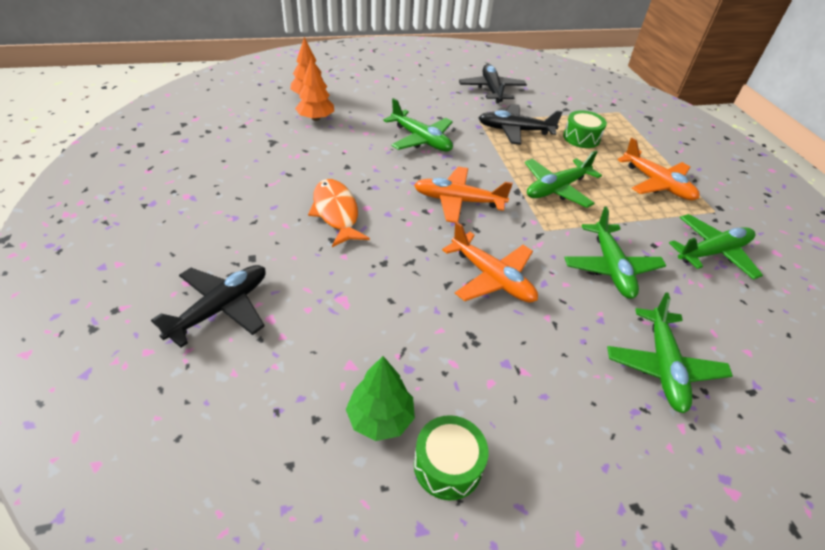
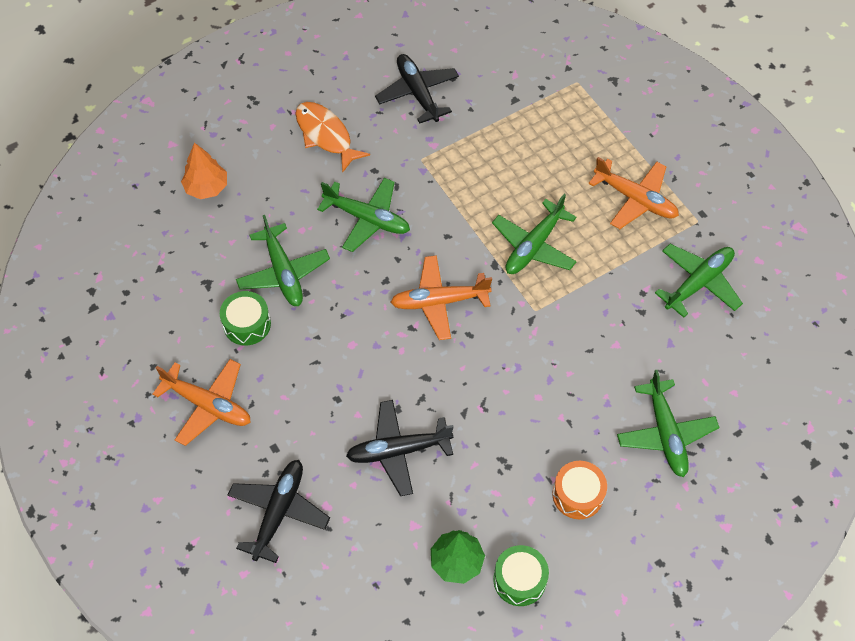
camera: 15 degrees left, 15 degrees up
(316, 118) = (234, 225): orange tree -> none
(336, 213) = (325, 363): orange fish -> orange fish (326, 135)
(492, 278) = (501, 390): orange plane -> orange plane (208, 405)
(515, 130) = (466, 163): black plane -> black plane (398, 451)
(547, 395) = (578, 495): none -> orange drum
(581, 138) = (543, 149): green drum -> green drum (247, 324)
(611, 268) = (606, 338): green plane -> green plane (283, 273)

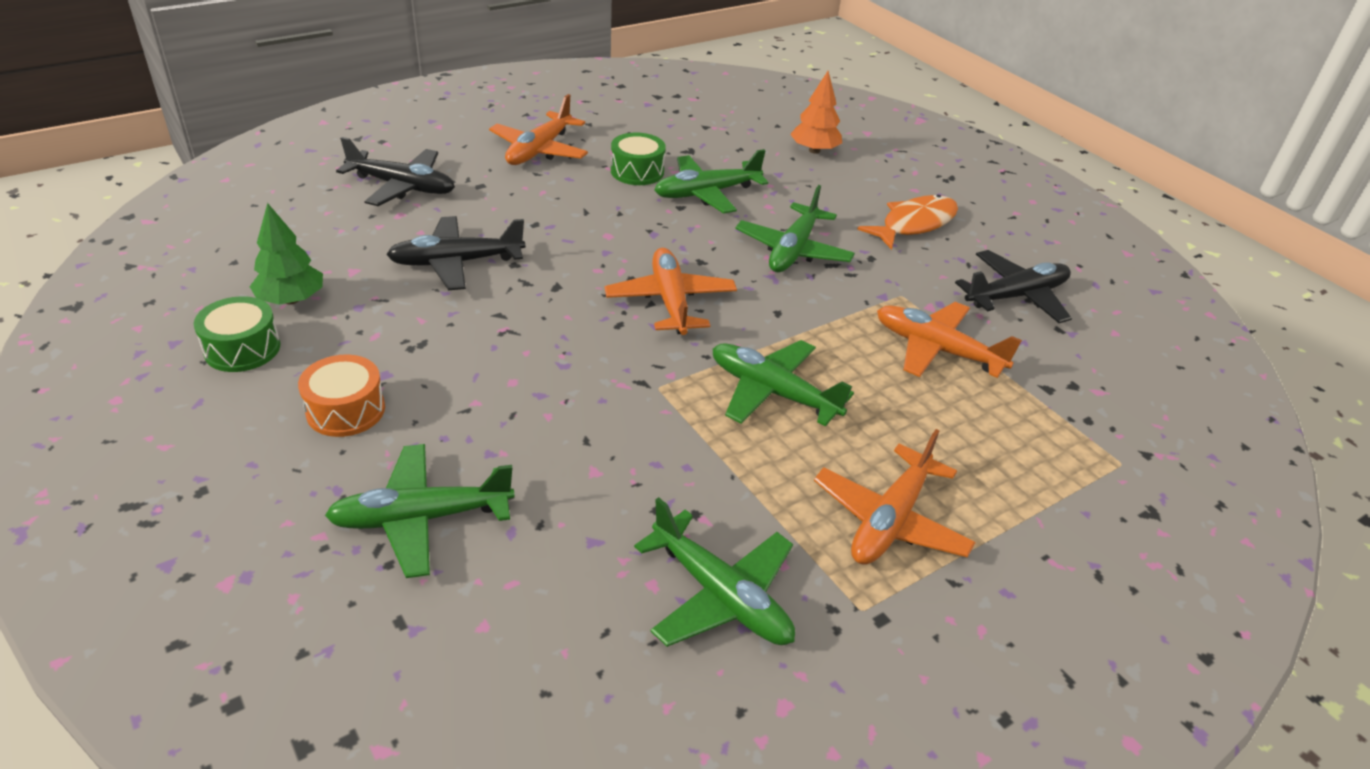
camera: 85 degrees right, 20 degrees down
(398, 451) = (456, 263): black plane -> black plane turned 90 degrees counterclockwise
(481, 150) = (936, 349): none -> orange plane

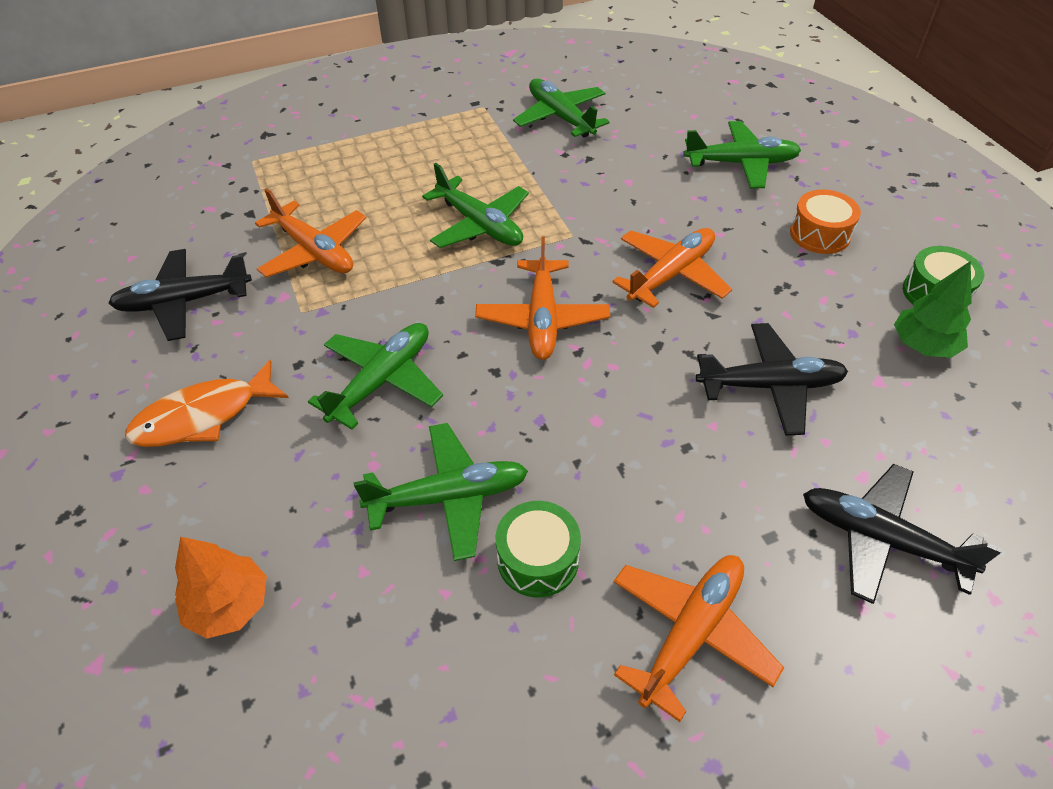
camera: 165 degrees left, 10 degrees up
(890, 520) = (440, 142): orange plane -> orange plane (671, 274)

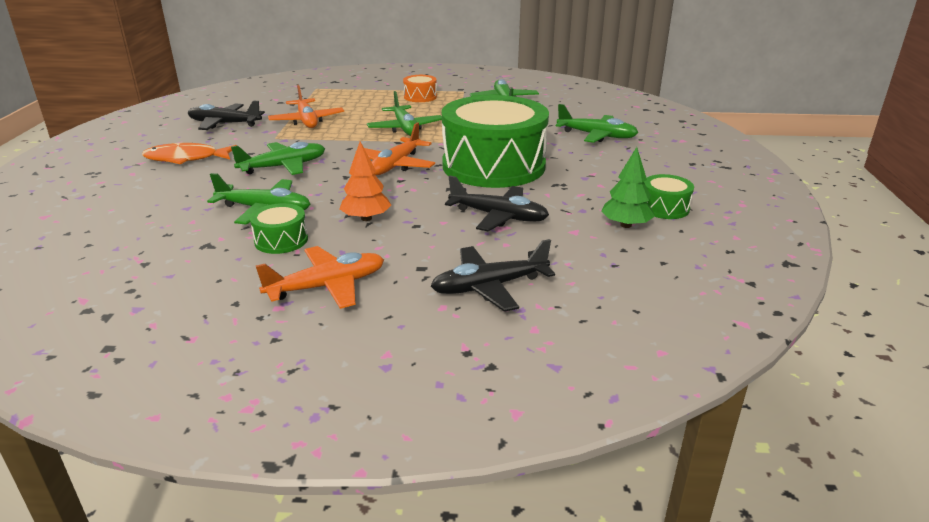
camera: 25 degrees right, 20 degrees down
(229, 605) = (120, 215): orange tree -> orange tree (366, 218)
(671, 274) = (493, 166): orange plane -> green drum
(820, 234) = (613, 170): orange drum -> orange drum (420, 97)
(880, 539) = (489, 287): black plane -> black plane turned 75 degrees counterclockwise

